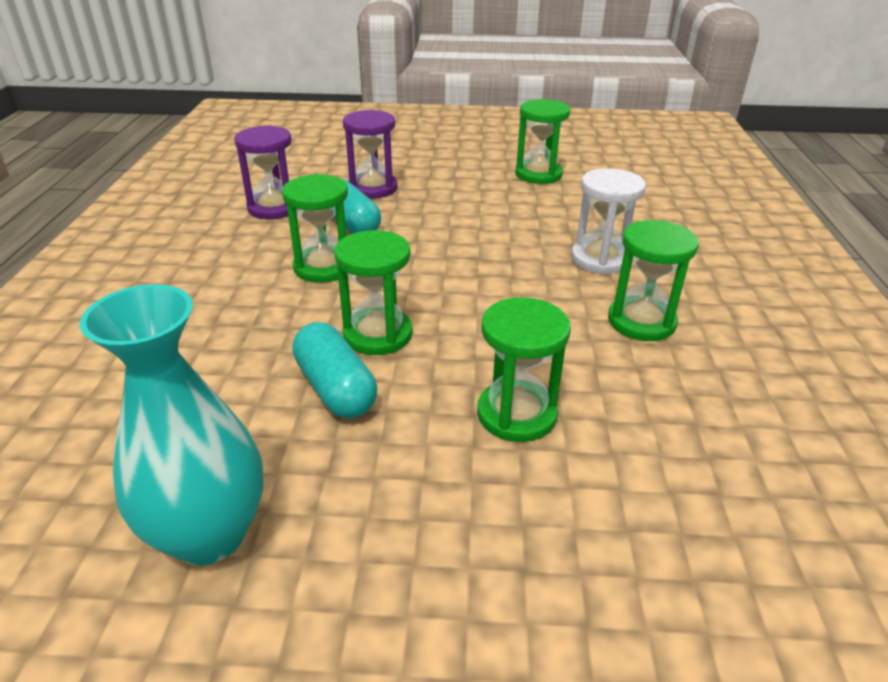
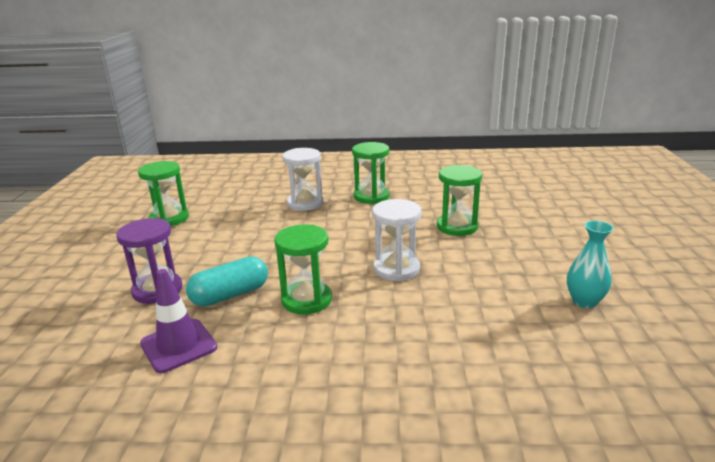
camera: 90 degrees left, 10 degrees down
(209, 534) = (584, 301): turquoise vase -> turquoise vase, size x0.58
(274, 208) = (178, 345): purple hourglass -> purple traffic cone
(335, 388) = (455, 278): turquoise capsule -> none
(377, 334) = (396, 269): green hourglass -> white hourglass

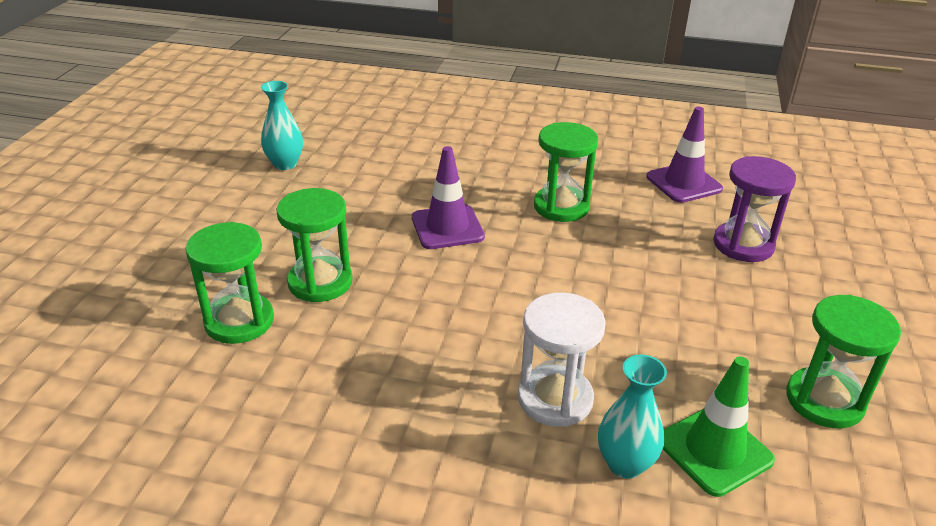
camera: 170 degrees left, 10 degrees up
(230, 295) = (650, 225): turquoise capsule -> none
(234, 199) = (714, 450): none -> green traffic cone
(274, 191) = (625, 464): none -> turquoise vase
(371, 196) = (416, 394): green hourglass -> green hourglass (239, 321)
(396, 269) = (447, 227): white hourglass -> purple traffic cone

